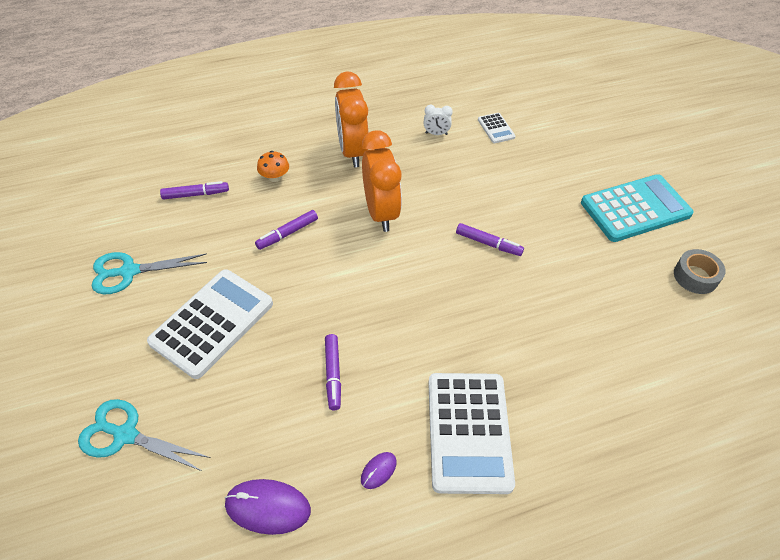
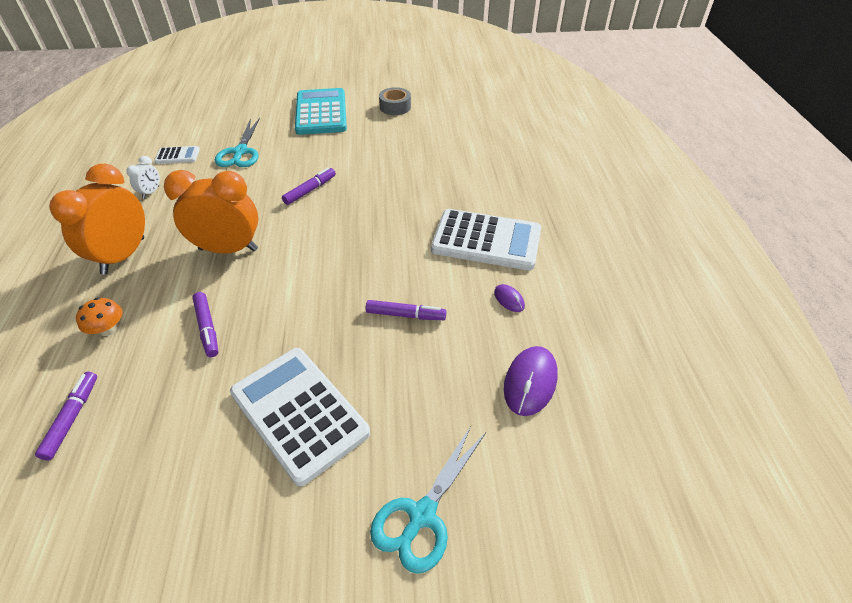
camera: 75 degrees left, 5 degrees down
(129, 271) = (164, 510): turquoise scissors -> turquoise scissors (240, 152)
(352, 151) = (123, 256): orange clock -> orange clock turned 105 degrees clockwise

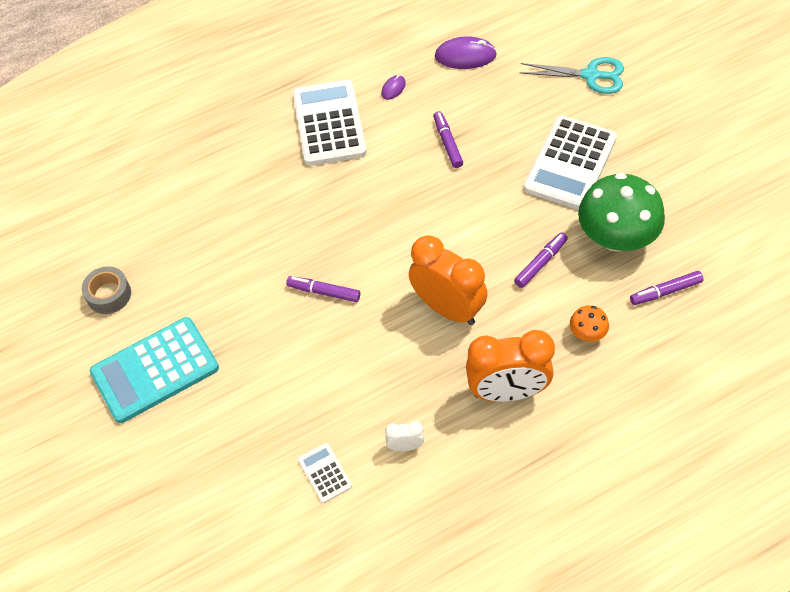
camera: 110 degrees left, 10 degrees up
(172, 407) = (616, 237): none -> green mushroom
(228, 249) = (448, 308): orange clock -> orange clock turned 150 degrees clockwise
(240, 152) = (285, 406): turquoise scissors -> none

